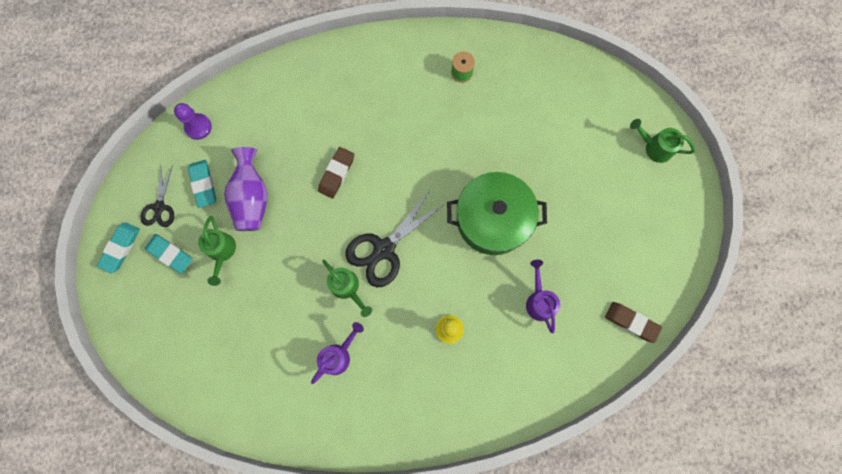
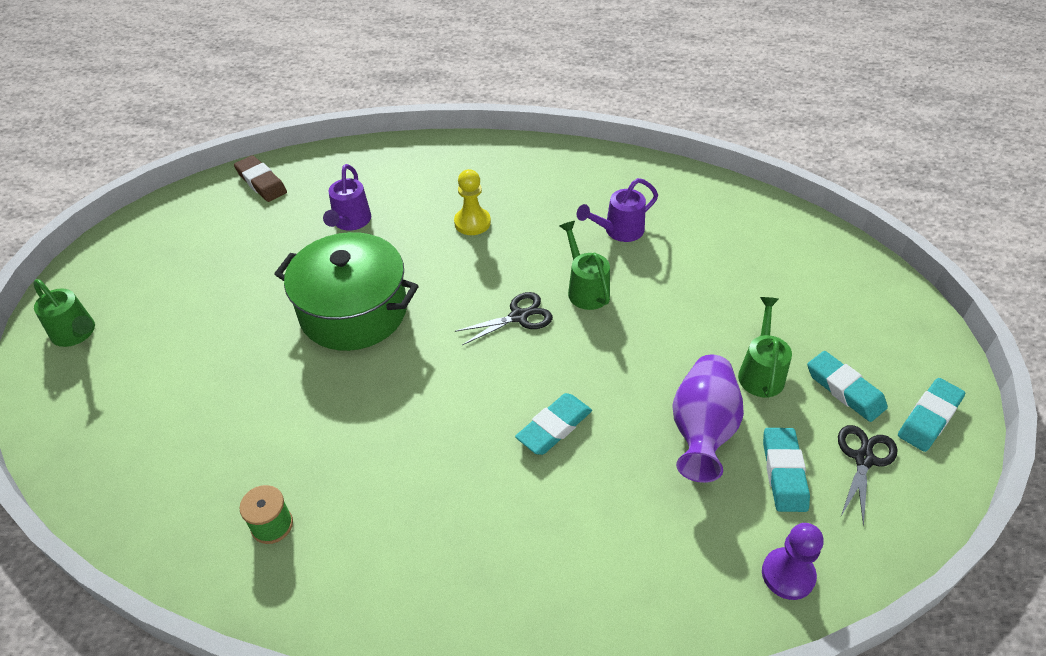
camera: 160 degrees left, 30 degrees down
(336, 173) = (554, 427): brown eraser -> turquoise eraser
(384, 249) = (518, 316): black scissors -> black scissors, size x0.59

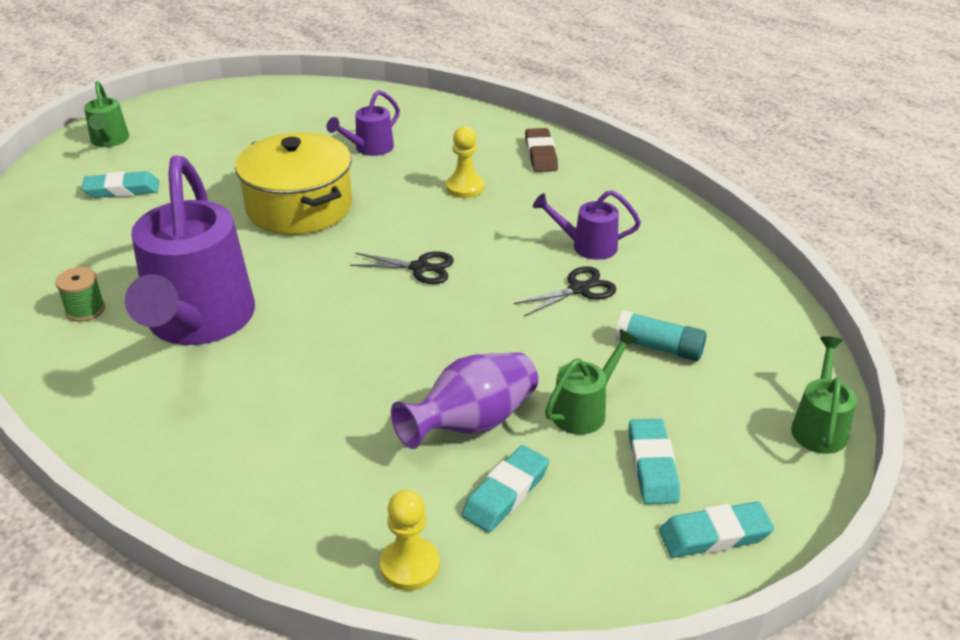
camera: 35 degrees right, 10 degrees down
(261, 182) = (337, 97): brown eraser -> brown eraser (541, 154)
(353, 311) = (299, 207): green pot -> yellow pot
(394, 474) = (198, 323): none -> purple watering can
(554, 427) = (351, 355): turquoise eraser -> turquoise eraser (122, 190)
(585, 289) = (501, 274): green watering can -> green watering can (819, 426)
(753, 292) = (659, 347): none -> turquoise glue stick
(788, 574) = (410, 566): purple pawn -> yellow pawn
(863, 459) = (598, 527): black scissors -> black scissors (579, 289)

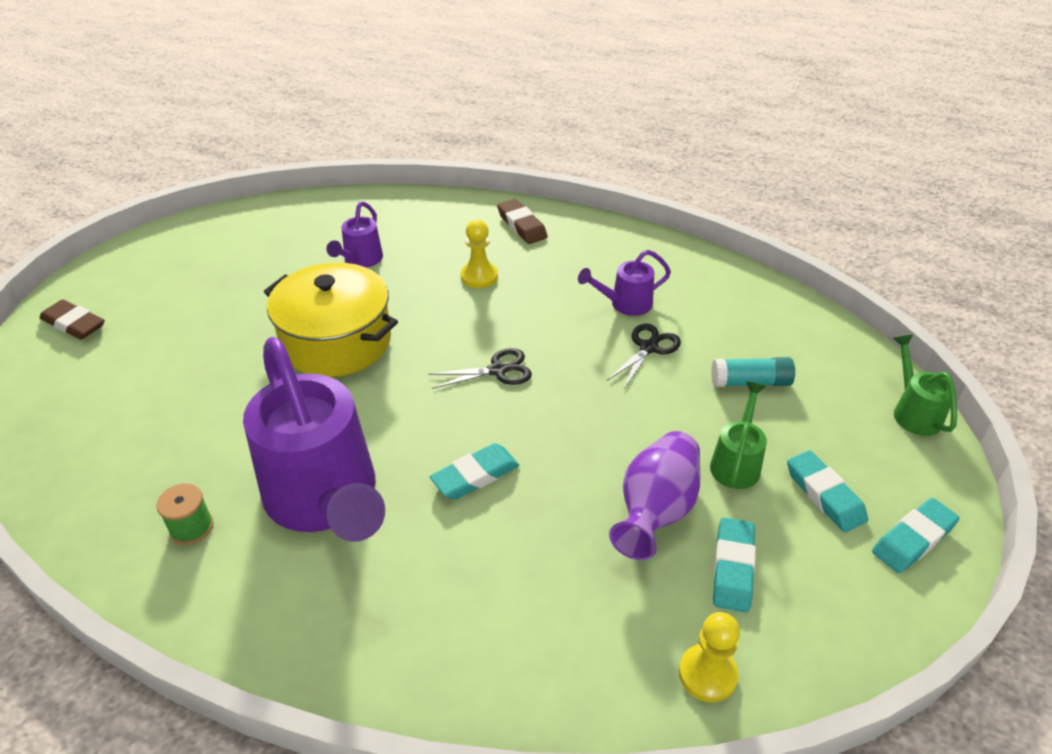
camera: 25 degrees left, 5 degrees up
(109, 141) = (74, 324): green watering can -> brown eraser
(122, 190) = (131, 376): turquoise eraser -> turquoise eraser (475, 476)

